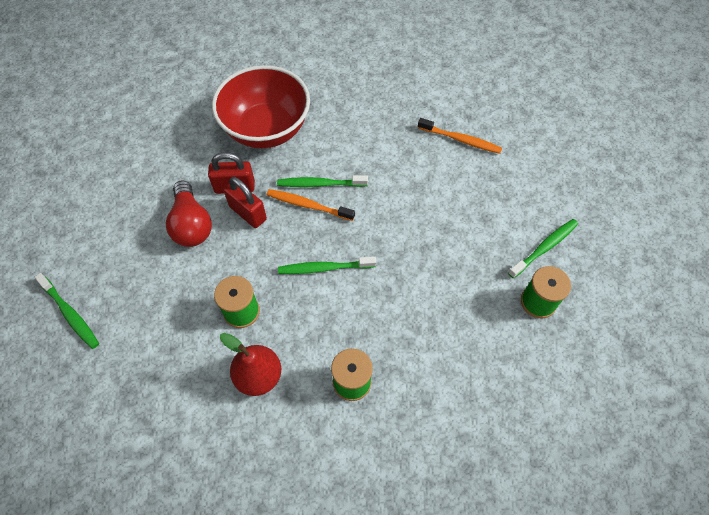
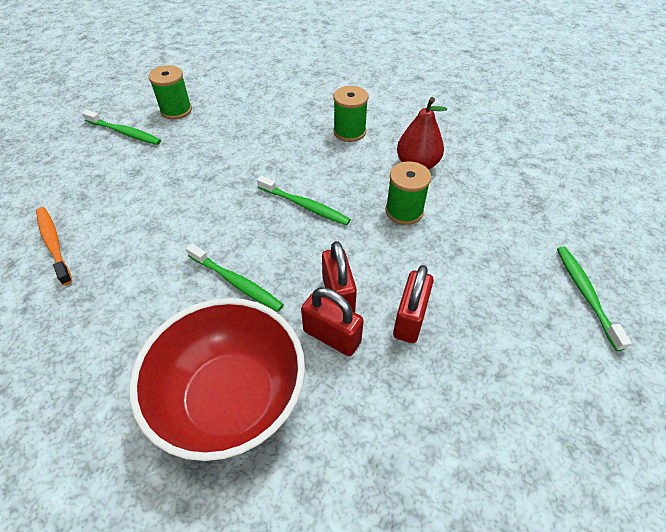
camera: 145 degrees left, 10 degrees down
(191, 224) = (410, 319): red light bulb -> red padlock
(308, 205) = (269, 267): orange toothbrush -> none
(544, 248) = (124, 133): green toothbrush -> green toothbrush turned 150 degrees counterclockwise

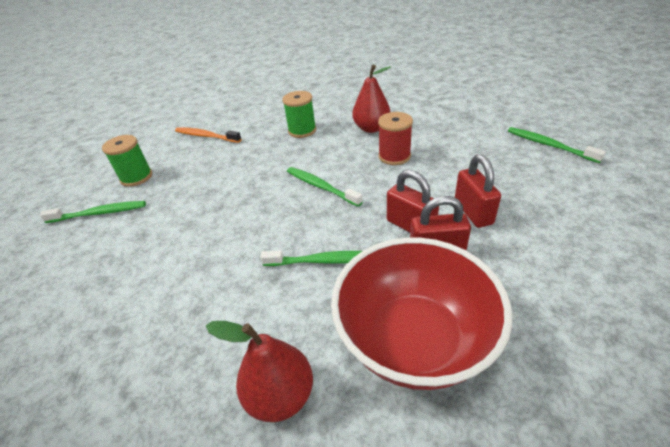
camera: 30 degrees left, 10 degrees down
(54, 244) = (110, 331): orange toothbrush -> orange toothbrush (206, 136)
(106, 370) = (280, 395): none -> red pear
(305, 206) = (321, 186): green toothbrush -> green toothbrush turned 135 degrees counterclockwise
(404, 211) = (394, 156): green spool -> red spool

